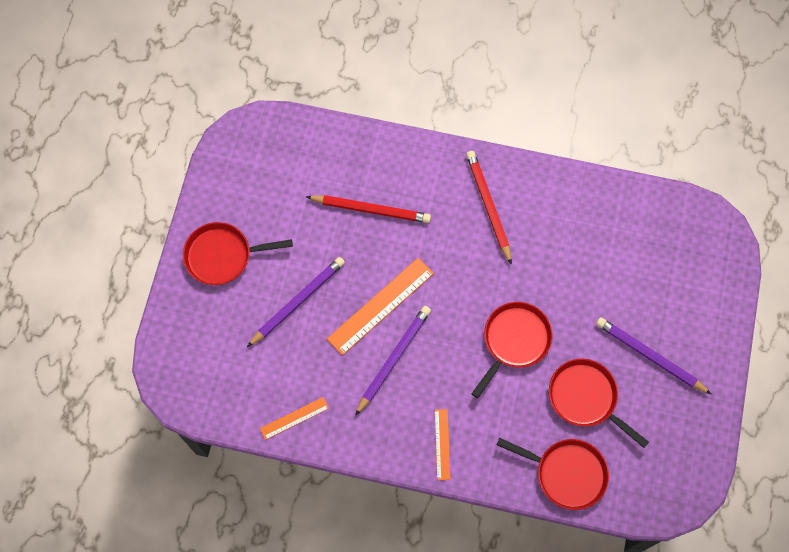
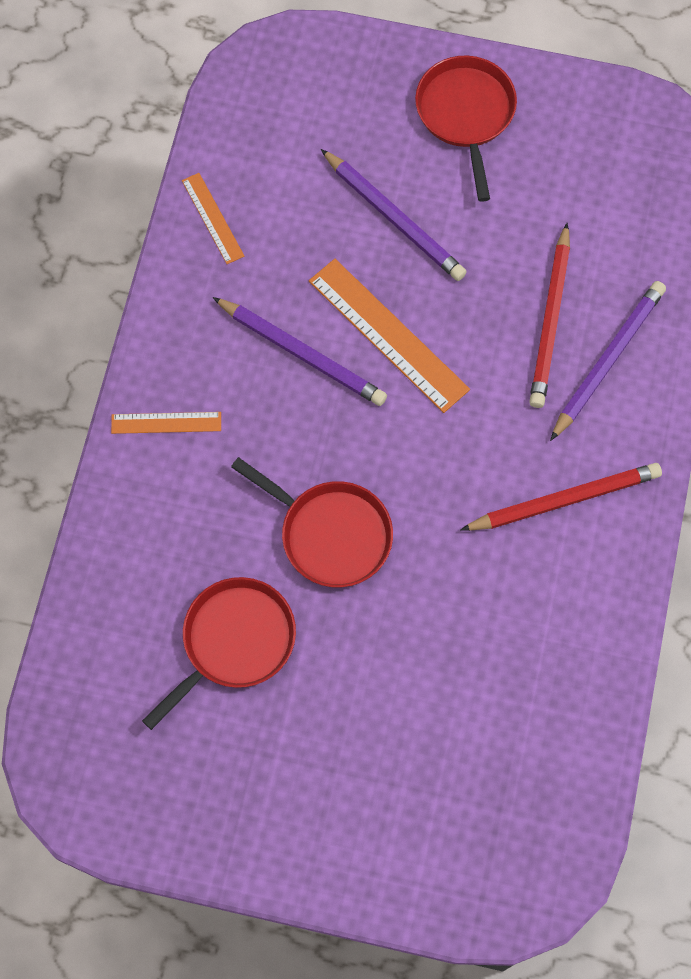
camera: 90 degrees right, 0 degrees up
(566, 473) = (112, 606): red pan -> none
(650, 356) = (303, 751): purple pencil -> purple pencil (608, 360)

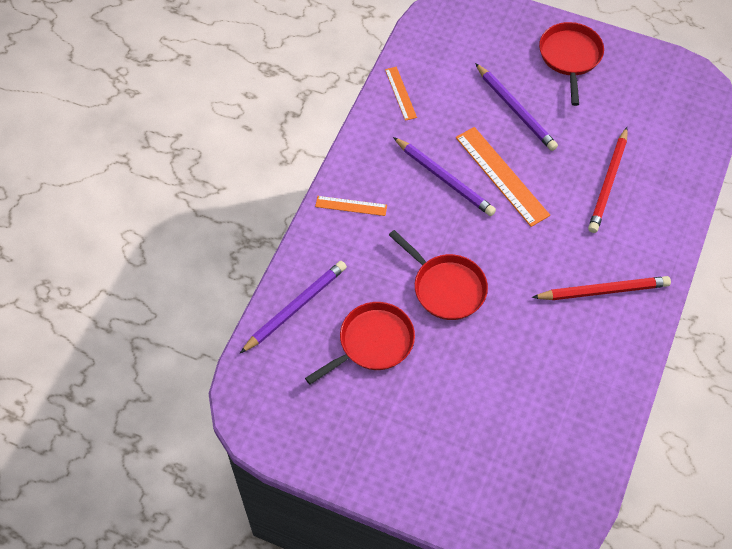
camera: 10 degrees right, 10 degrees down
(608, 360) = (643, 211): purple pencil -> purple pencil (295, 307)

